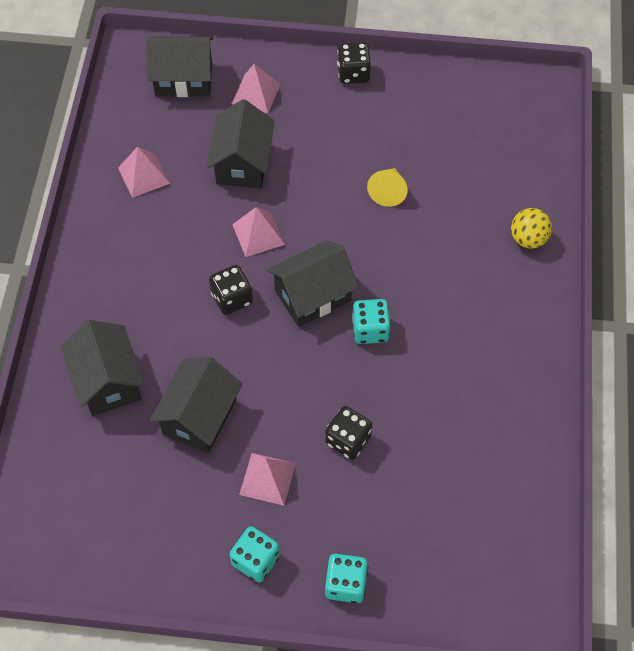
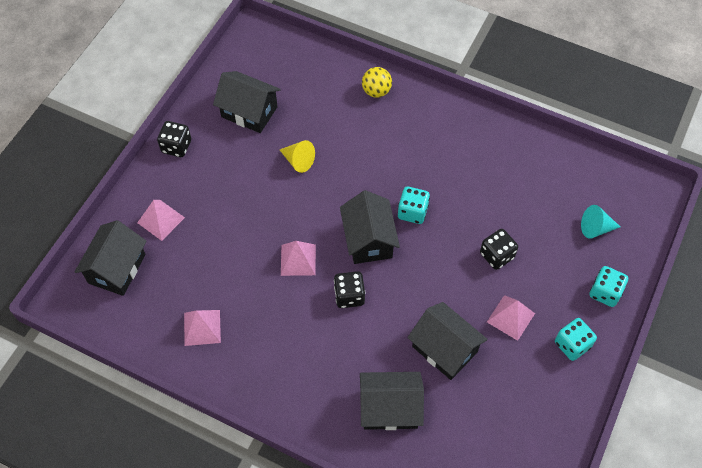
camera: 70 degrees left, 0 degrees up
(243, 163) = (225, 250): black house -> black house (249, 112)
(439, 550) = (595, 228): none -> turquoise cone

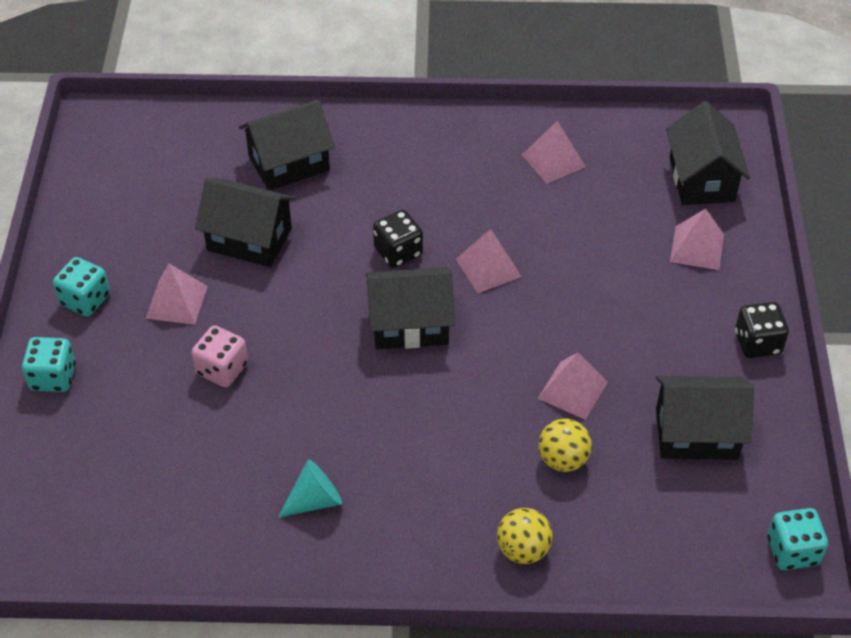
camera: 155 degrees right, 10 degrees down
(298, 161) = (572, 390): yellow cone -> pink pyramid
(328, 126) = (563, 459): none -> yellow ball
(368, 240) = (410, 324): black house -> black house turned 60 degrees counterclockwise
(412, 212) = (367, 382): turquoise dice -> turquoise dice (792, 551)
(497, 255) = (222, 369): black dice -> pink dice
(595, 228) = (85, 461): turquoise cone -> turquoise cone (315, 500)

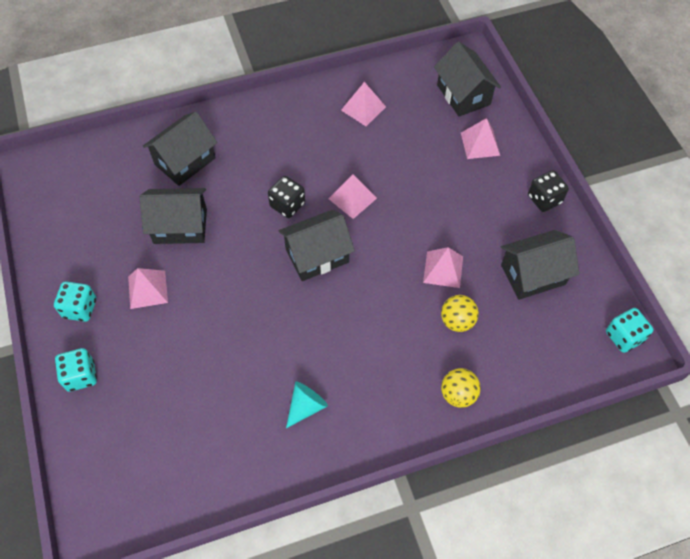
camera: 20 degrees left, 10 degrees up
(222, 369) = (201, 330): pink dice -> none

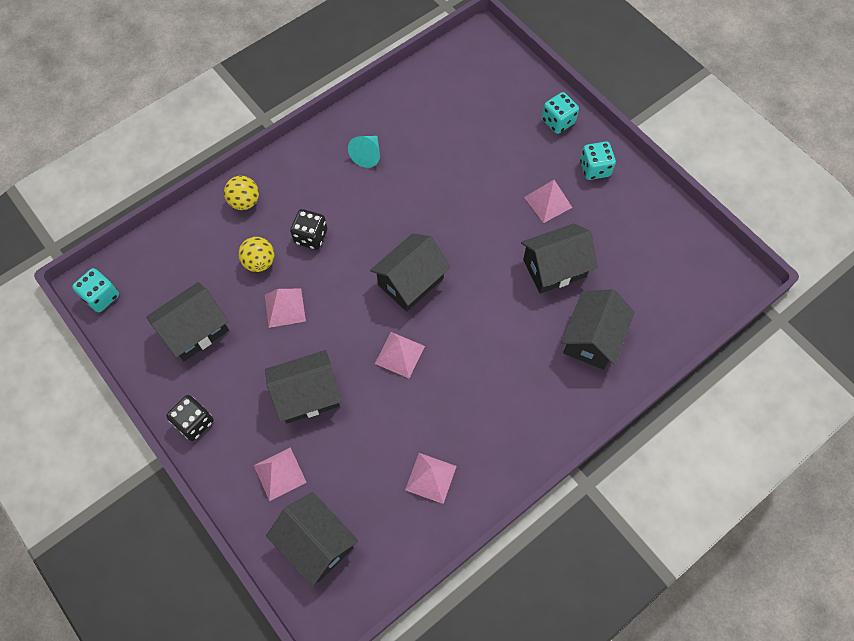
camera: 160 degrees right, 5 degrees up
(287, 205) = (462, 324): black dice -> black dice (311, 237)
(442, 191) = (307, 395): none -> black house

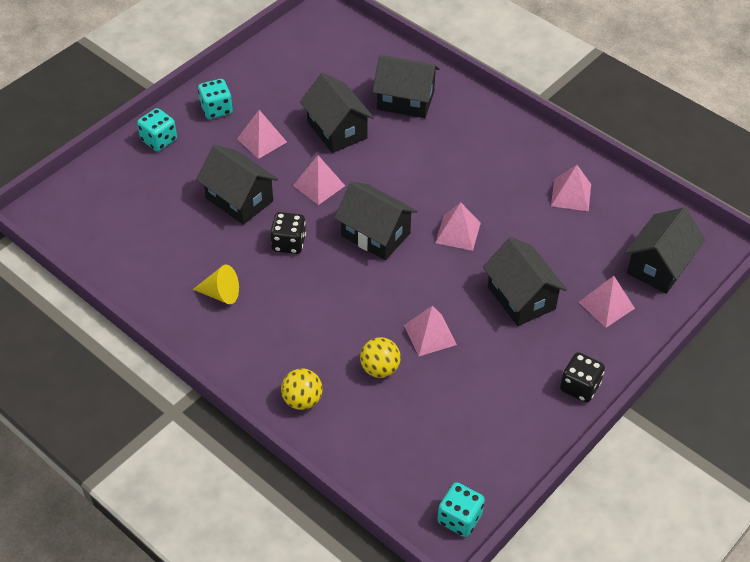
camera: 100 degrees left, 15 degrees down
(195, 330) = (477, 411): black house -> black house (239, 200)
(311, 237) = (338, 327): black dice -> black dice (289, 243)
(367, 155) = (221, 294): turquoise cone -> yellow cone
(481, 243) = (319, 185): none -> pink pyramid

